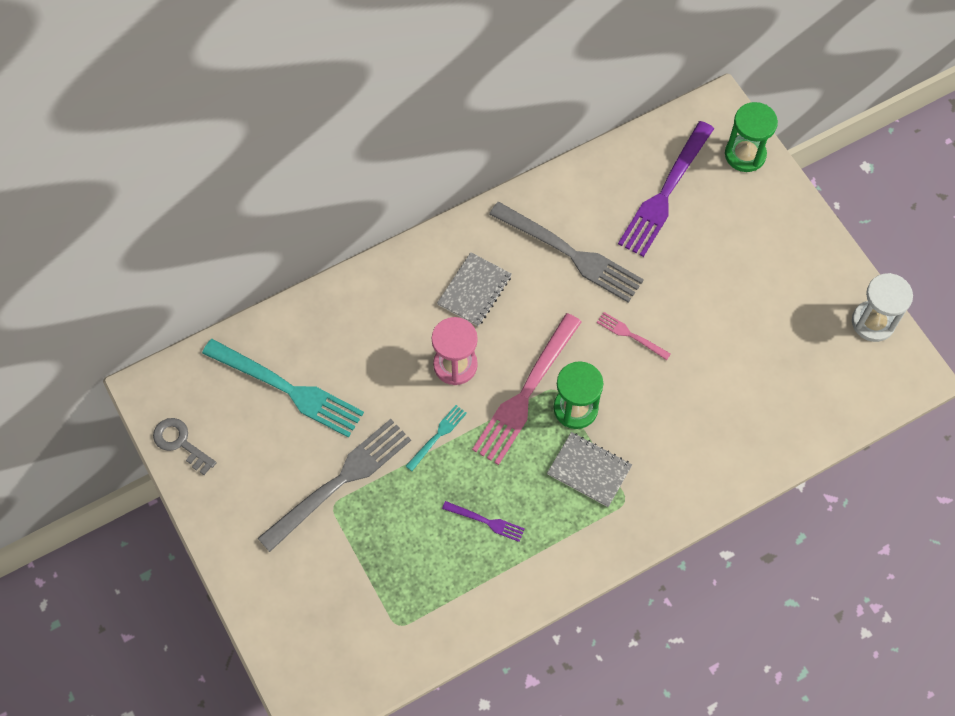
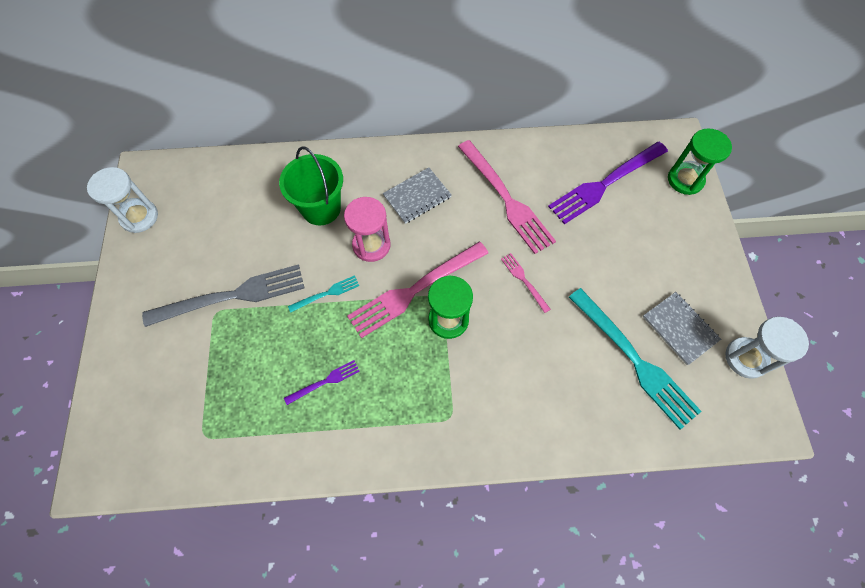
camera: 25 degrees right, 0 degrees up
(180, 443) = (139, 217): grey key -> white hourglass
(289, 390) = (239, 212): turquoise fork -> turquoise fork (635, 361)
(378, 348) = (321, 208): none -> green bucket
(487, 521) = (325, 381): purple fork -> purple fork turned 75 degrees counterclockwise
(572, 254) = (507, 200): grey fork -> pink fork
(589, 470) = (433, 376): grey notebook -> grey notebook (680, 328)

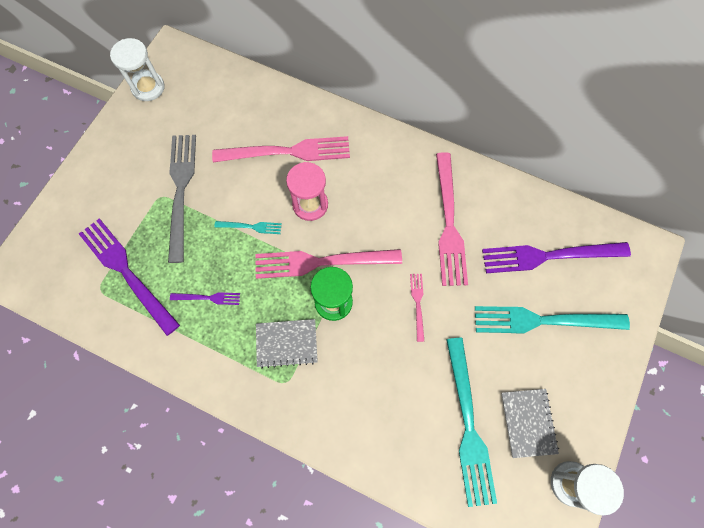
camera: 30 degrees right, 5 degrees up
(222, 403) = (126, 271): none -> purple fork
(233, 295) = (181, 190): grey fork -> grey fork turned 105 degrees counterclockwise
(321, 208) = (289, 151): green bucket -> pink fork
(417, 196) = (373, 181): grey notebook -> grey notebook (286, 343)
(635, 238) = (542, 320): none -> turquoise fork
(685, 180) = (629, 292): green hourglass -> none

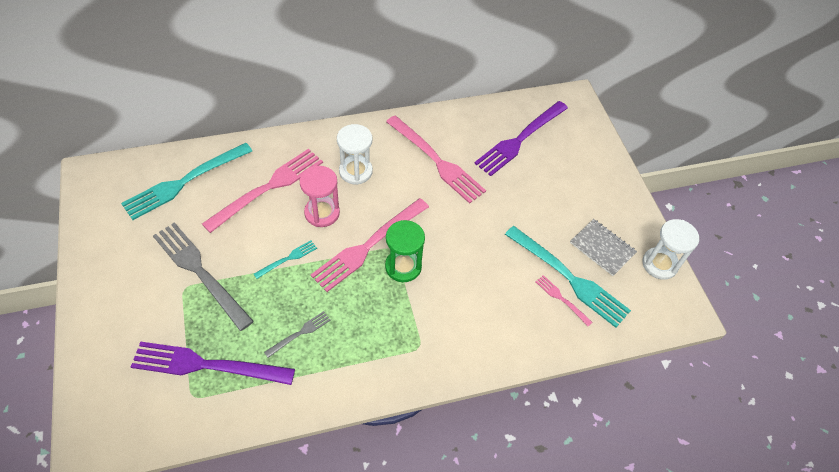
camera: 45 degrees left, 15 degrees down
(148, 87) = (92, 214): white hourglass -> white hourglass (355, 171)
(209, 298) = (300, 333): purple fork -> grey fork
(286, 343) = (394, 319): grey notebook -> none
(417, 303) = (463, 226): pink fork -> pink fork (561, 298)
(542, 320) = (552, 181): turquoise fork -> turquoise fork (183, 183)

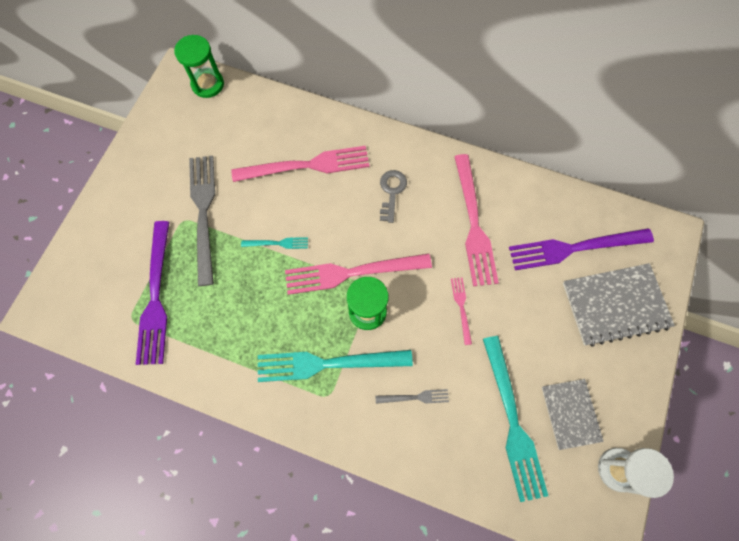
camera: 40 degrees right, 15 degrees up
(125, 170) = (208, 84): none -> green hourglass
(183, 183) = (243, 121): turquoise fork -> turquoise fork (326, 364)
(205, 365) = (156, 298): purple fork -> purple fork turned 135 degrees counterclockwise
(300, 333) = (242, 318): grey fork -> grey fork (416, 397)
(322, 213) = (334, 216): pink hourglass -> none
(355, 171) = (391, 192): white hourglass -> grey key
(561, 298) = (488, 437): pink fork -> pink fork (461, 307)
(575, 161) = (615, 305): none -> grey notebook

